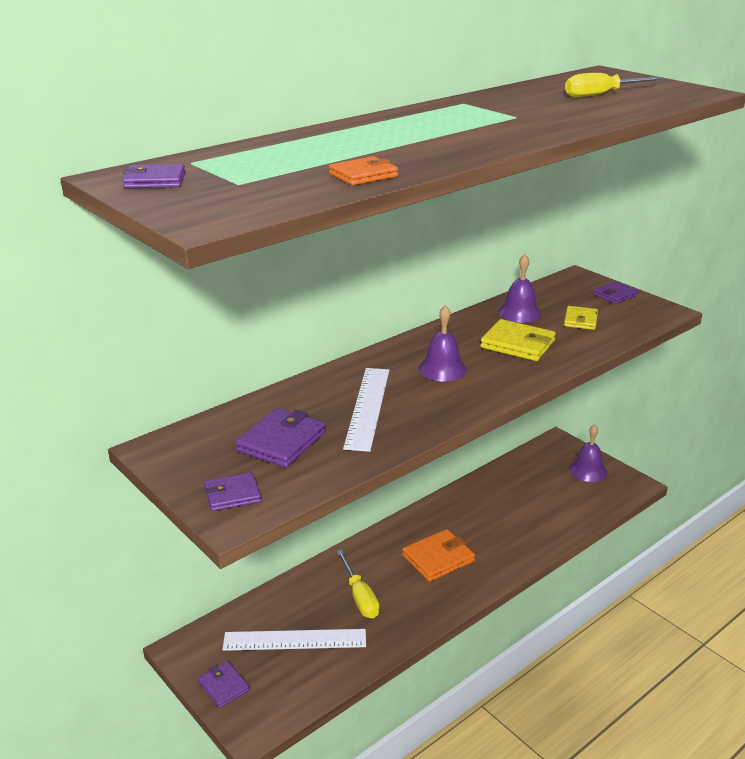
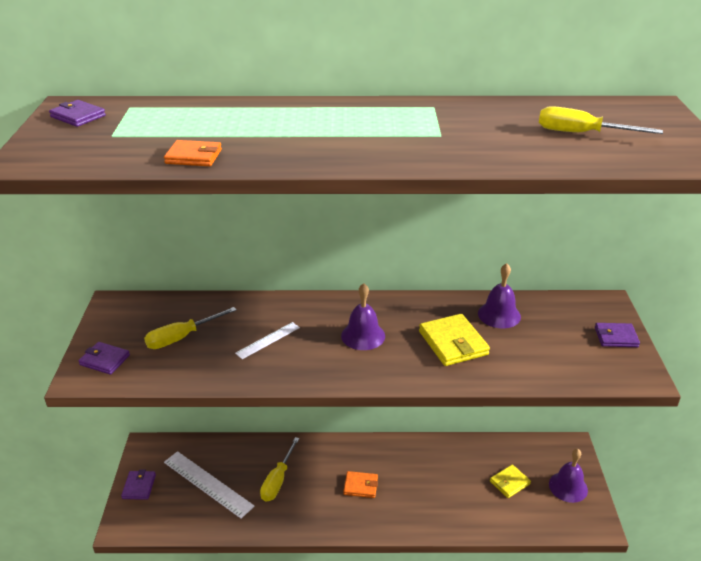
camera: 40 degrees right, 5 degrees up
(281, 442) = (182, 337): purple wallet -> yellow screwdriver
(367, 407) = (268, 340): white ruler -> white ruler, size x0.55
(438, 558) = (360, 486): orange wallet -> orange wallet, size x0.63
(580, 320) = (542, 347): yellow wallet -> yellow wallet (509, 483)

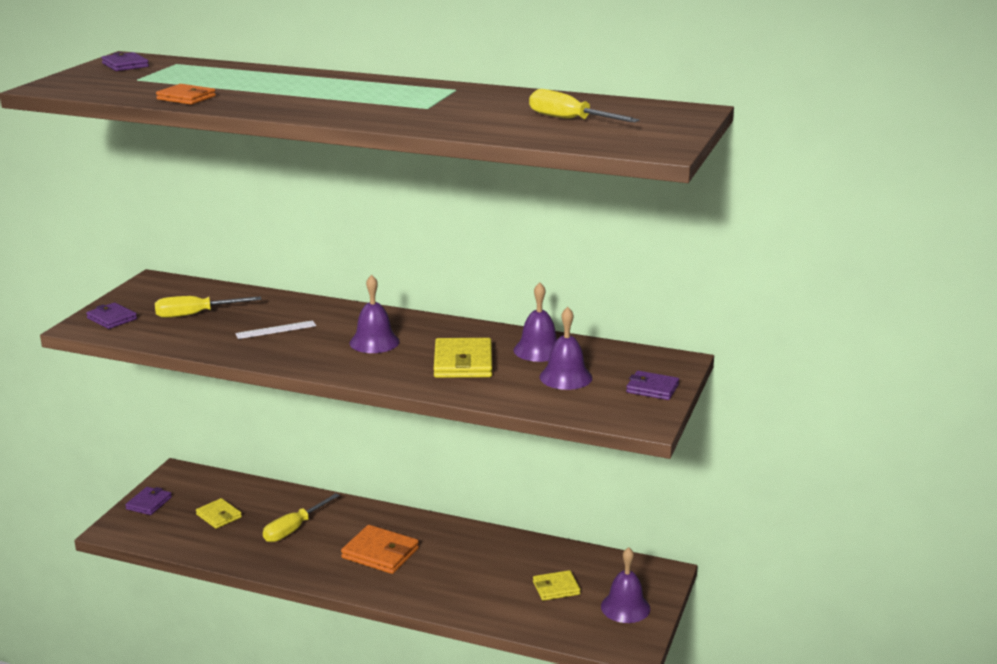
camera: 20 degrees right, 10 degrees down
(207, 484) = (219, 516): white ruler -> yellow wallet
(360, 486) = (380, 553): orange wallet -> orange wallet, size x1.58
(544, 340) = (565, 377): none -> purple bell

